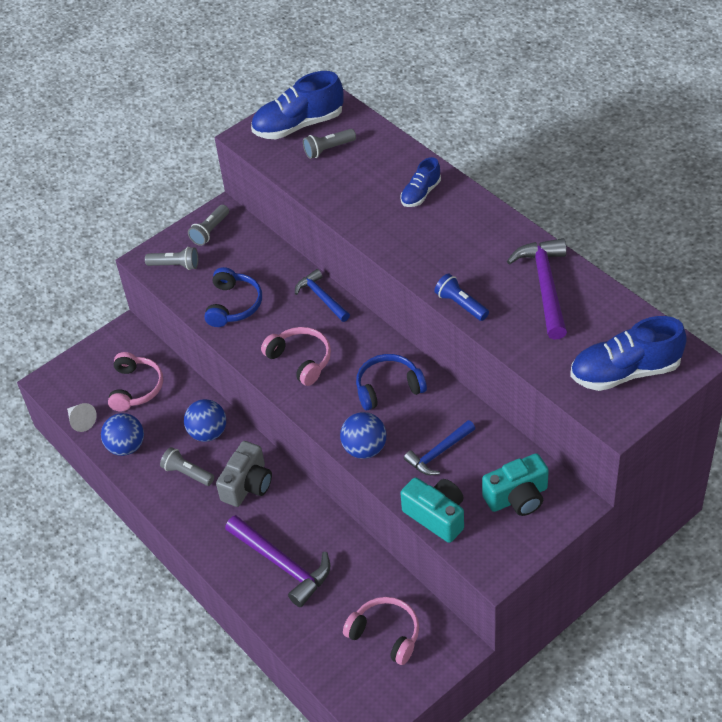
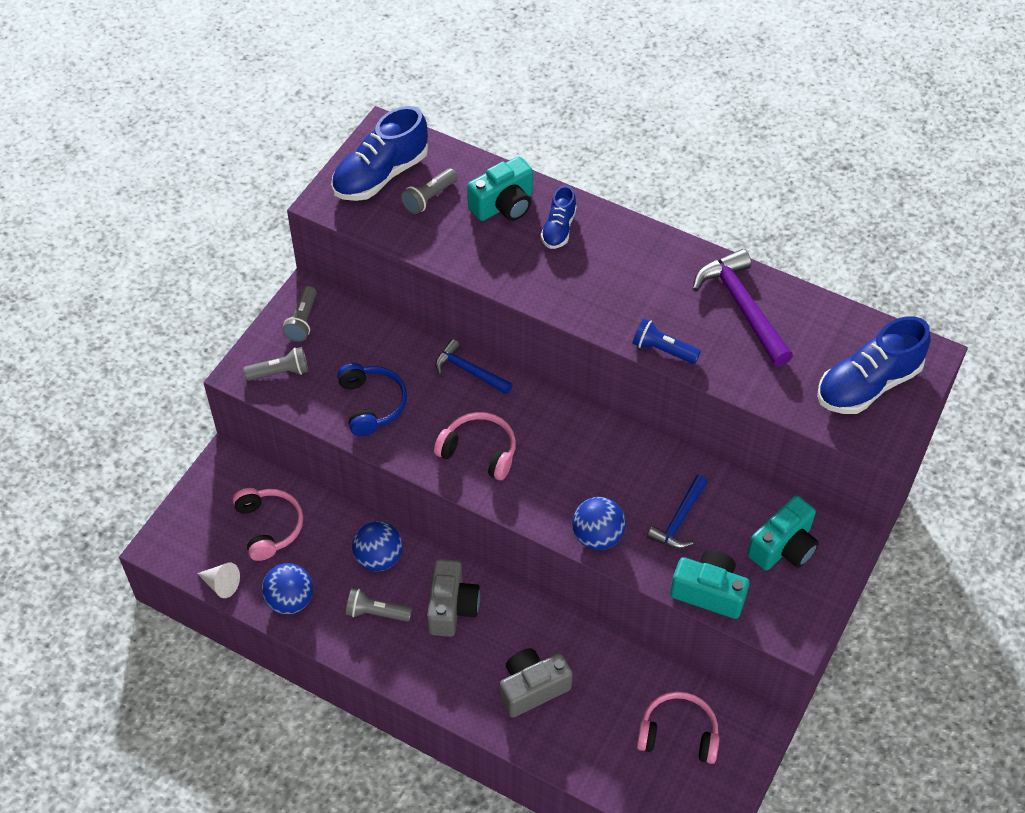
camera: 25 degrees left, 5 degrees up
(282, 564) = (532, 688): purple hammer -> grey camera
(385, 166) = (503, 205): none -> turquoise camera
(388, 388) = (591, 459): blue headphones -> none

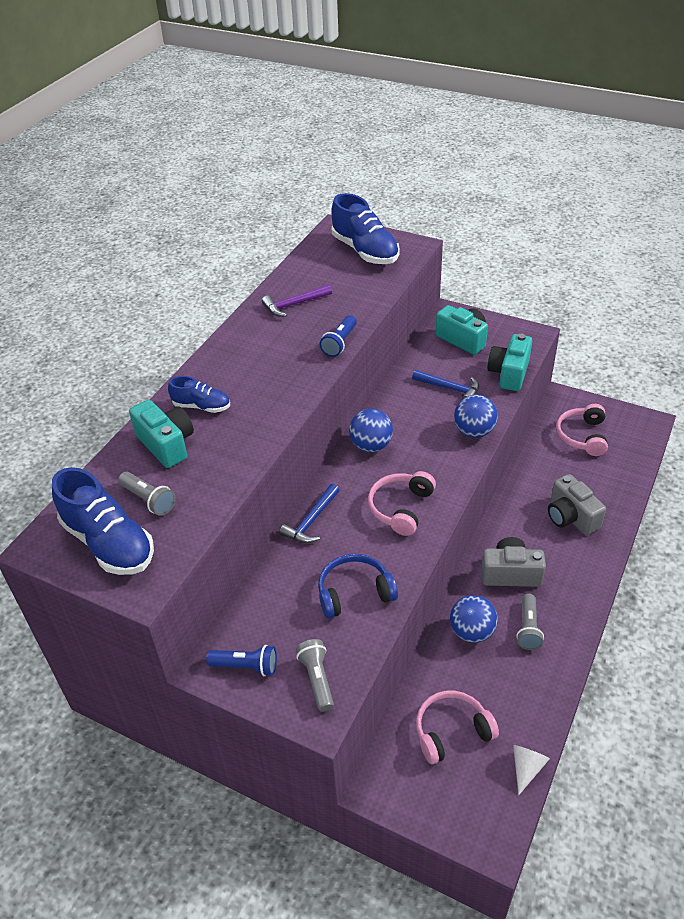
camera: 90 degrees left, 10 degrees down
(290, 600) = (531, 701): blue ball -> blue ball (371, 445)
(302, 321) = (246, 666): grey flashlight -> blue flashlight
(742, 307) = (294, 305): purple hammer -> purple hammer, size x0.63

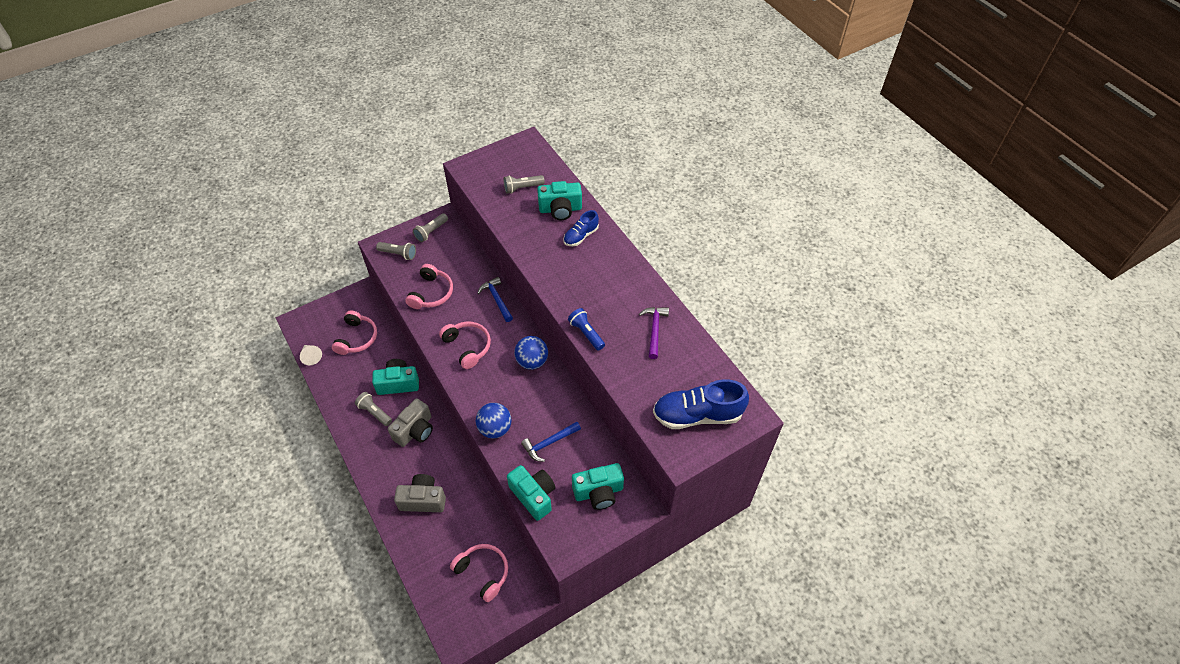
camera: 120 degrees right, 10 degrees up
(108, 543) = (506, 165): blue shoe -> none
(246, 666) = (431, 232): blue flashlight -> grey flashlight
(354, 592) = (431, 293): blue headphones -> pink headphones
(472, 632) = (398, 383): blue ball -> turquoise camera

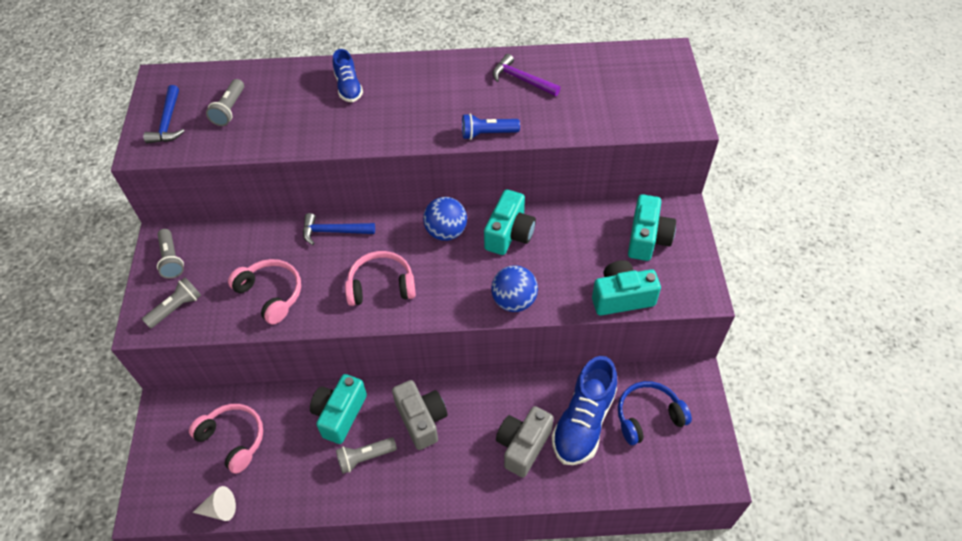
camera: 60 degrees left, 0 degrees up
(483, 572) = (648, 417): pink headphones -> blue headphones
(549, 443) = (563, 258): blue hammer -> blue hammer (168, 122)
(560, 209) = (294, 89): turquoise camera -> turquoise camera (509, 234)
(697, 415) = (646, 90): blue shoe -> blue shoe (583, 422)

